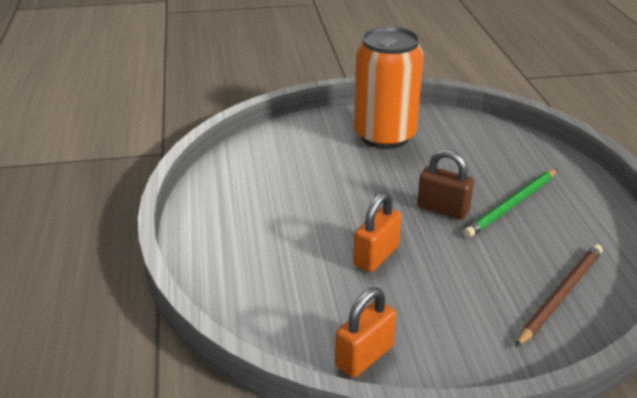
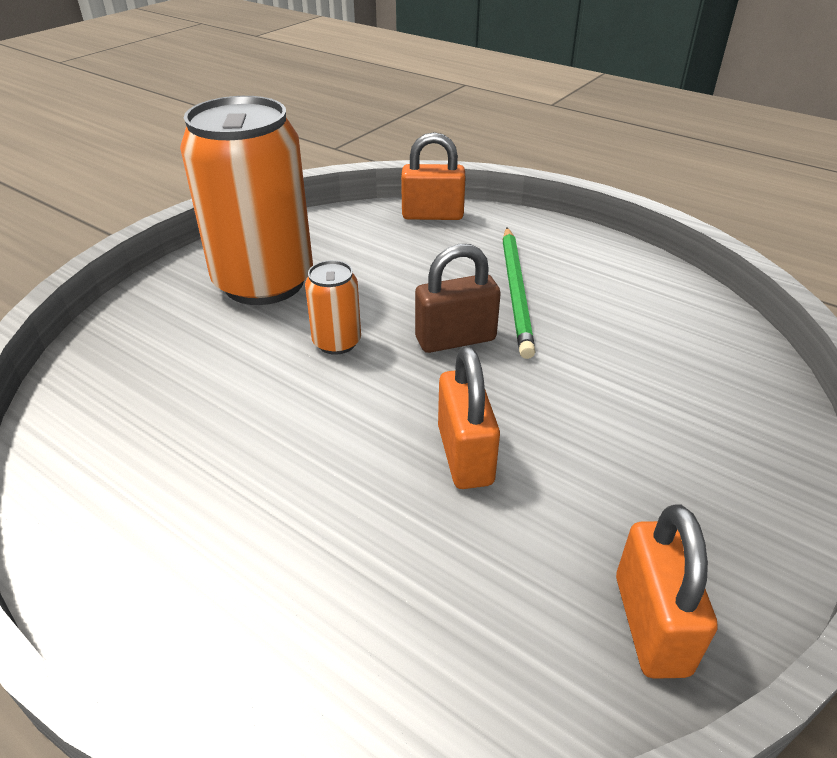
camera: 45 degrees left, 5 degrees up
(383, 180) = (337, 342): none -> orange can
(524, 142) = (432, 215): none -> orange padlock
(560, 295) = (698, 367): brown pencil -> none

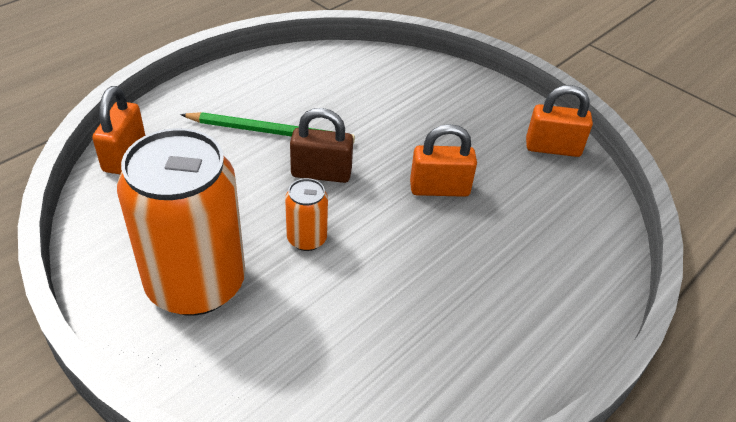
camera: 85 degrees left, 5 degrees up
(455, 339) = (321, 173): brown padlock -> brown padlock turned 75 degrees counterclockwise

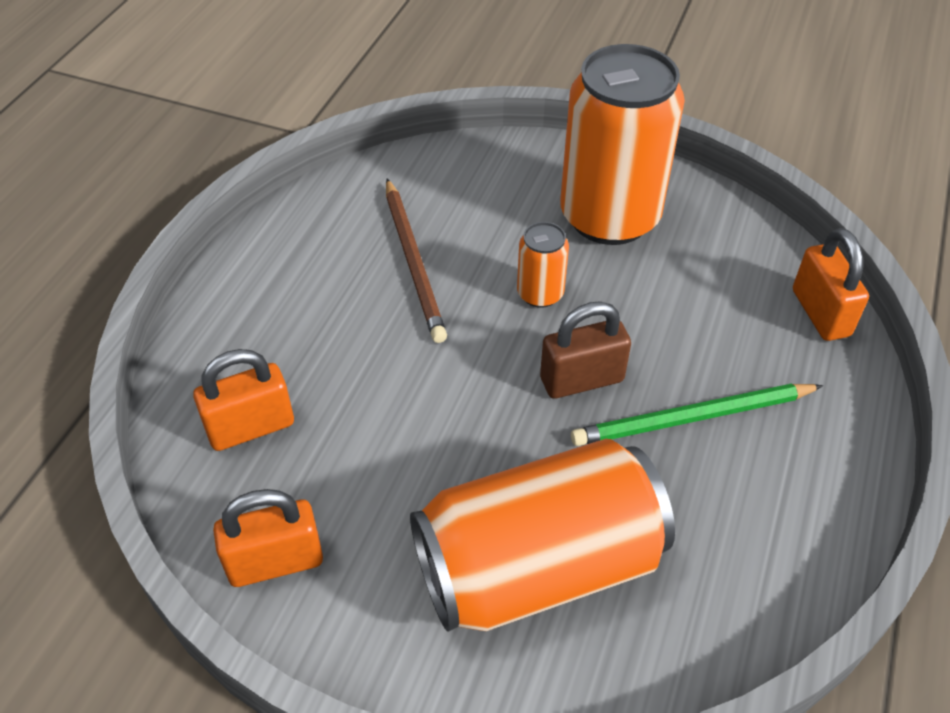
camera: 160 degrees right, 5 degrees up
(394, 304) = (413, 262): none -> brown pencil
(409, 103) = (538, 566): none -> orange can
(439, 189) = (422, 415): orange padlock -> orange padlock (251, 427)

